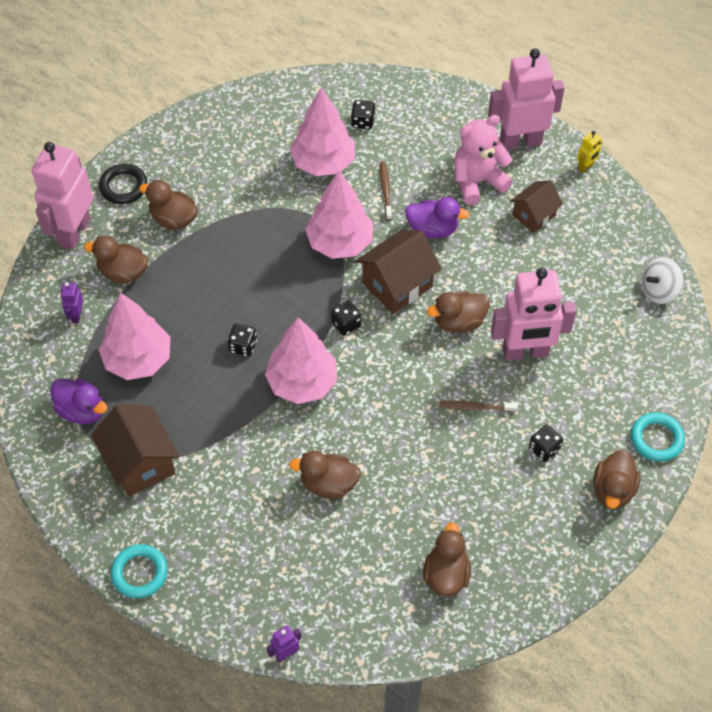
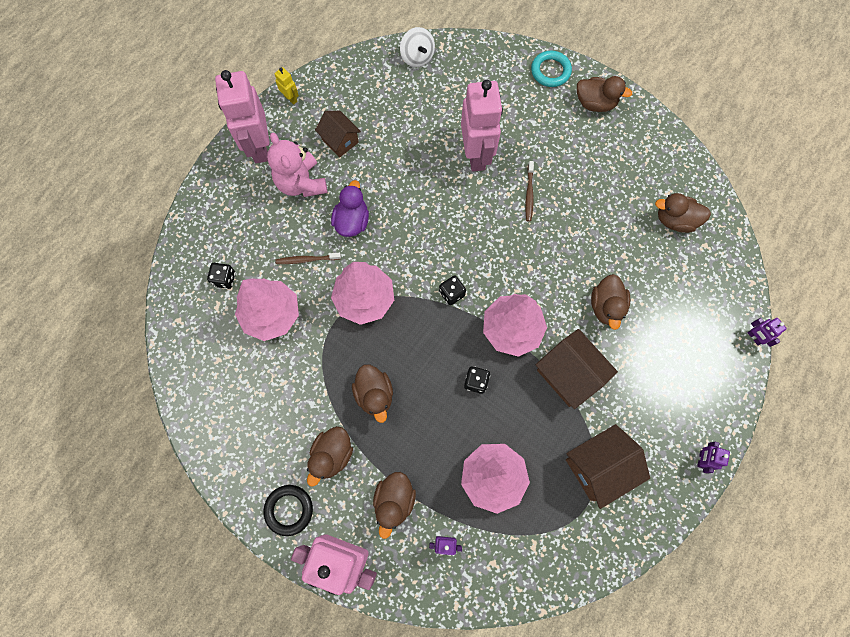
camera: 90 degrees left, 15 degrees up
(82, 410) = (548, 527): purple duck -> none
(140, 573) = (701, 459): turquoise ring -> purple robot
(397, 285) = (410, 251): brown house -> brown house (569, 374)
(459, 322) = (448, 203): brown duck -> brown duck (374, 394)
(544, 449) = (564, 147): black dice -> none

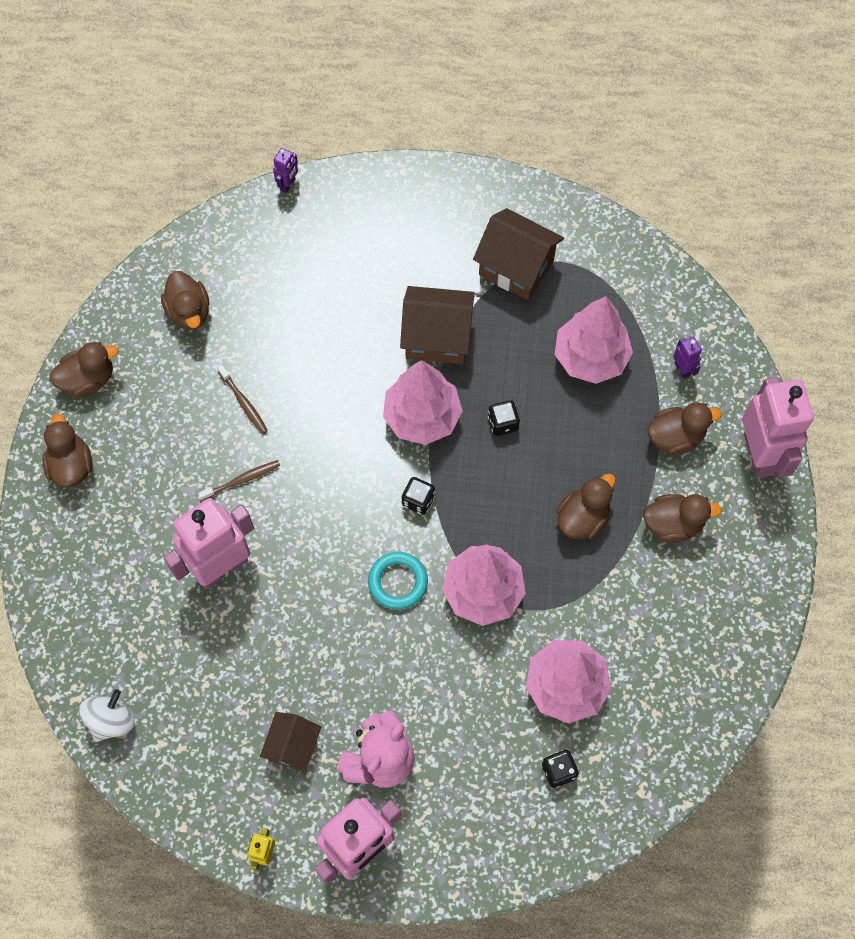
camera: 120 degrees left, 5 degrees down
(289, 510) = (753, 534): black ring -> none
(307, 260) = (475, 687): brown toothbrush -> brown toothbrush (243, 402)
(352, 221) = (395, 664): purple duck -> none
(550, 71) = (48, 540): turquoise ring -> turquoise ring (398, 582)
(569, 374) = (437, 337): brown house -> brown house turned 75 degrees clockwise
(606, 307) = (337, 335): brown duck -> brown duck (88, 379)
(701, 459) = (448, 183): purple robot -> none

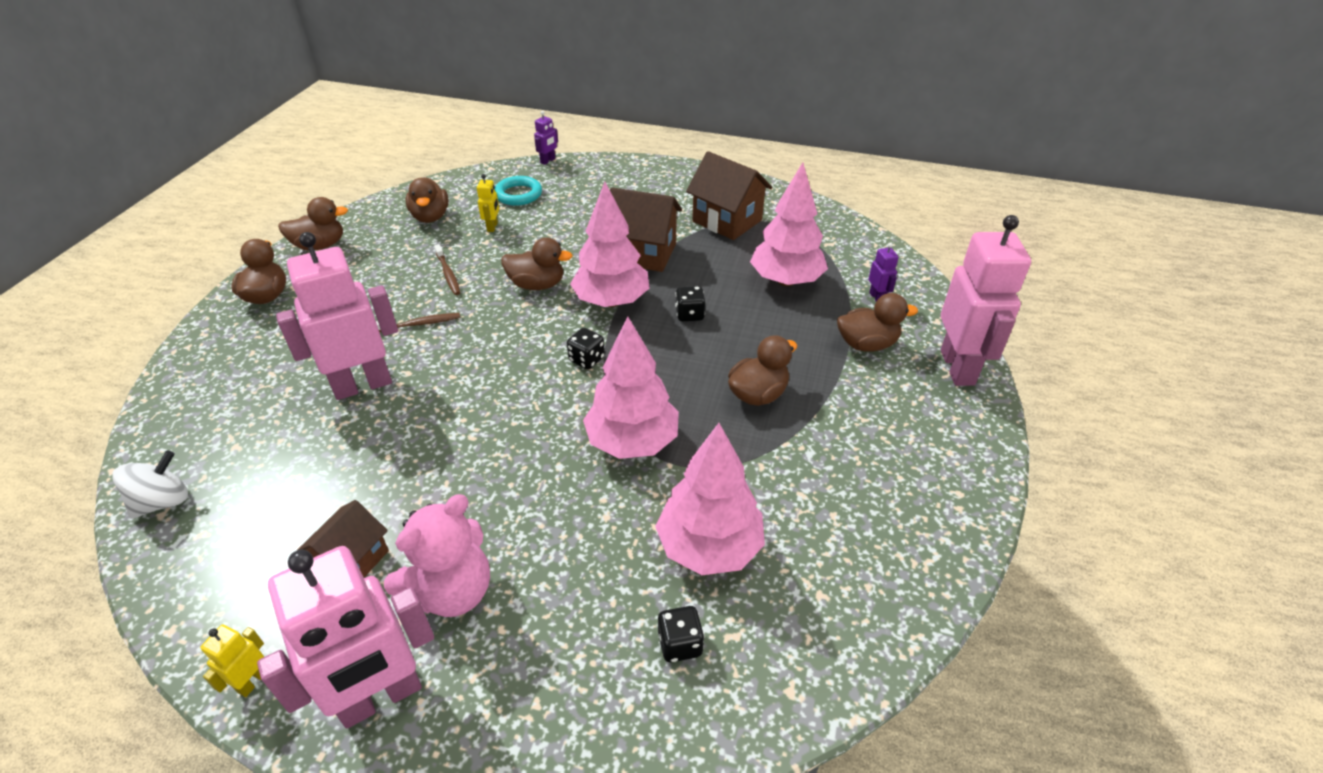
camera: 10 degrees right, 25 degrees down
(264, 318) = (492, 227): none -> yellow robot
(398, 582) = (541, 421): turquoise ring -> turquoise ring (518, 194)
(673, 524) = (858, 412): brown duck -> brown duck (537, 285)

